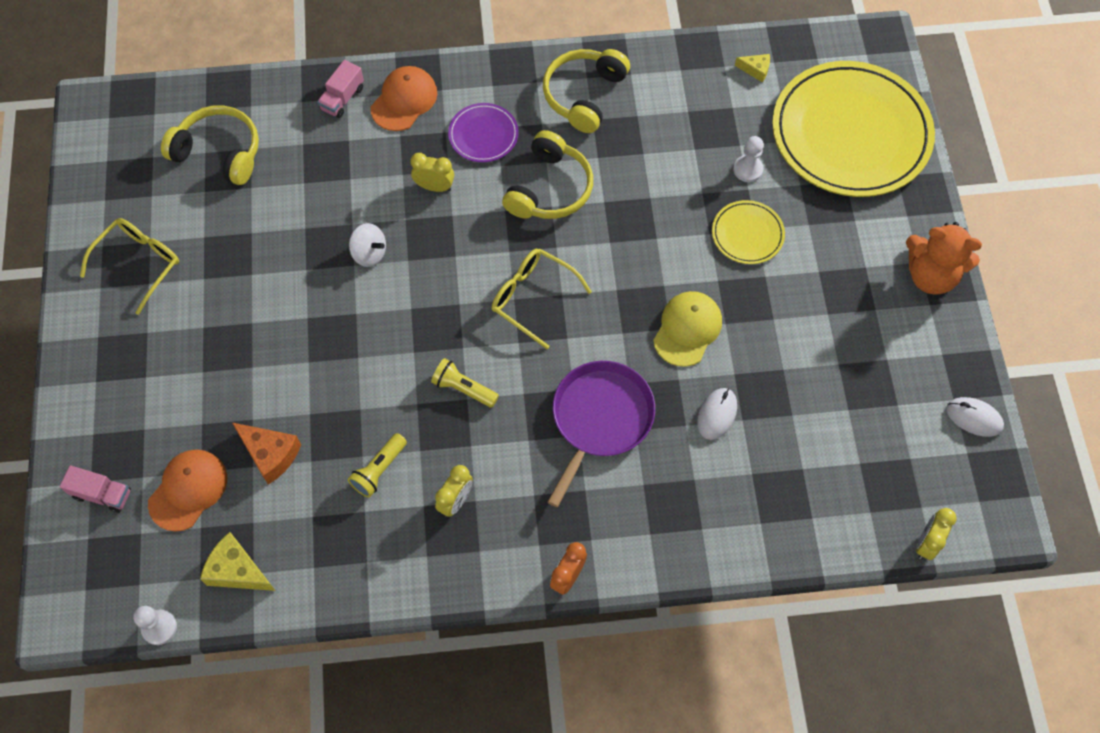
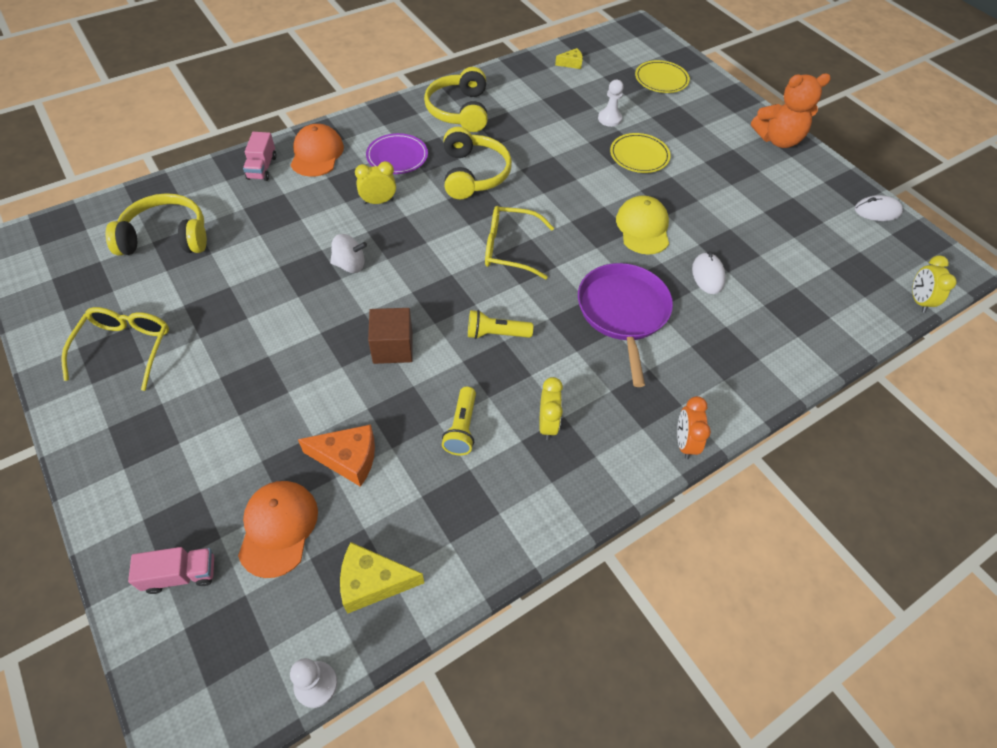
camera: 30 degrees left, 10 degrees down
(362, 361) = (393, 347): none -> brown cube
(850, 133) = (661, 79): yellow plate -> yellow plate, size x0.44

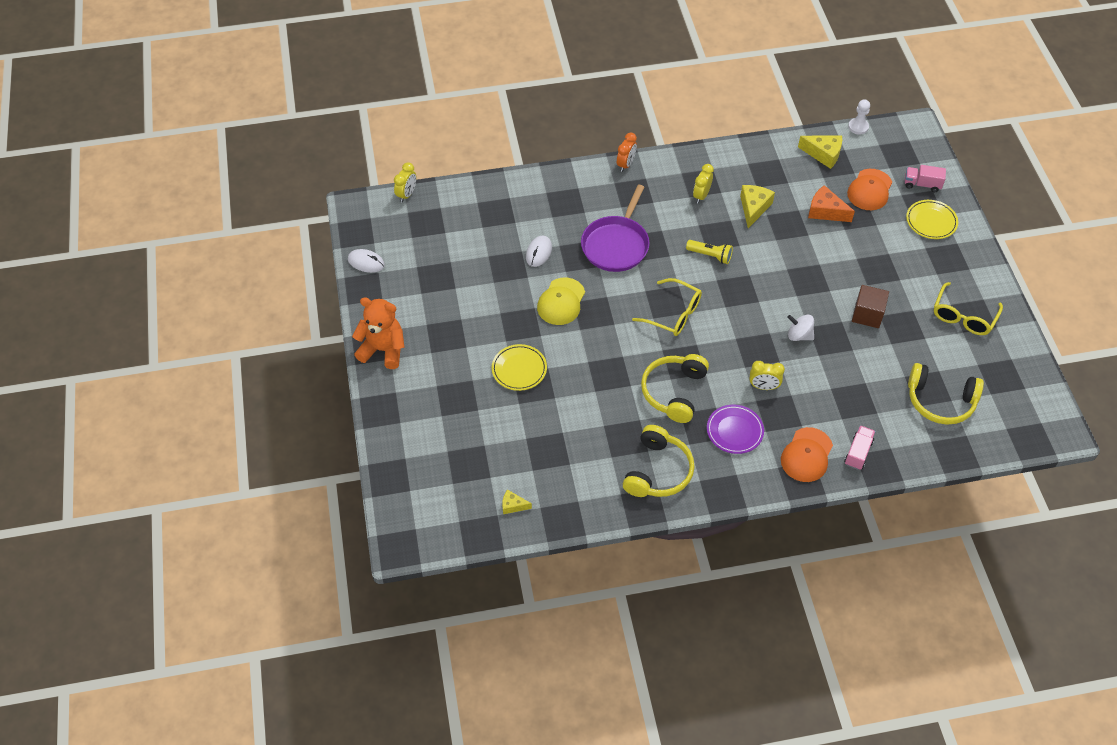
camera: 155 degrees left, 0 degrees up
(393, 347) = (783, 266): brown cube -> brown cube (867, 314)
(462, 428) = (753, 208): yellow flashlight -> yellow cheese
(609, 119) = (519, 418): white pawn -> none
(661, 79) = (435, 454): yellow plate -> yellow plate (931, 221)

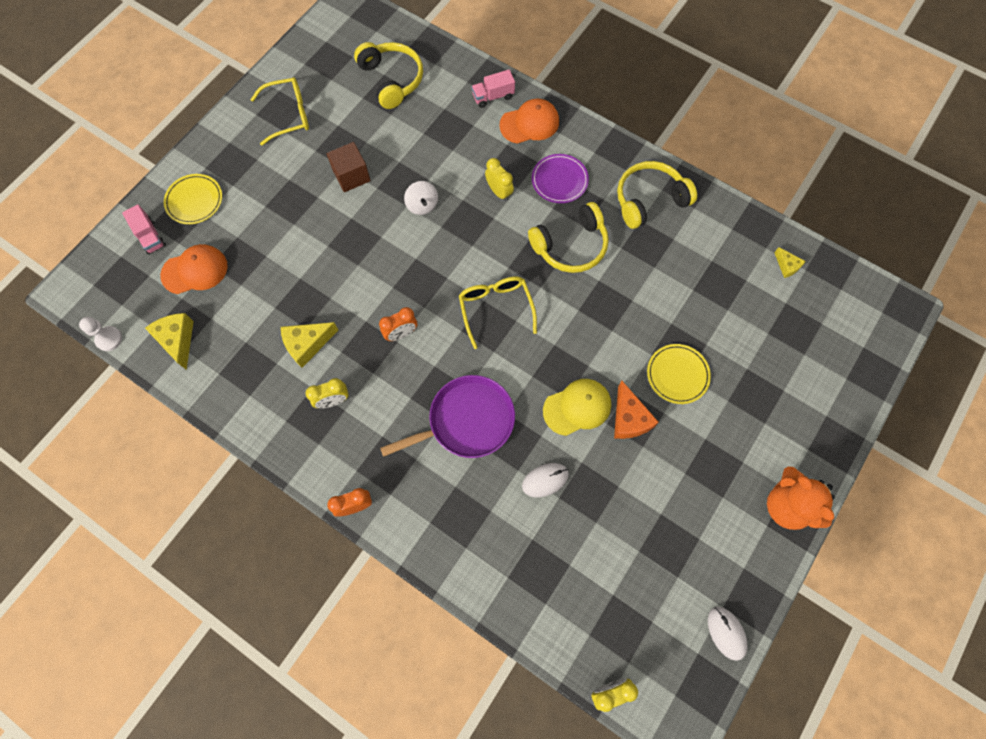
camera: 135 degrees left, 15 degrees up
(710, 255) = (401, 334): yellow flashlight -> orange clock
(825, 211) = (256, 285): orange cheese -> orange cheese (629, 418)

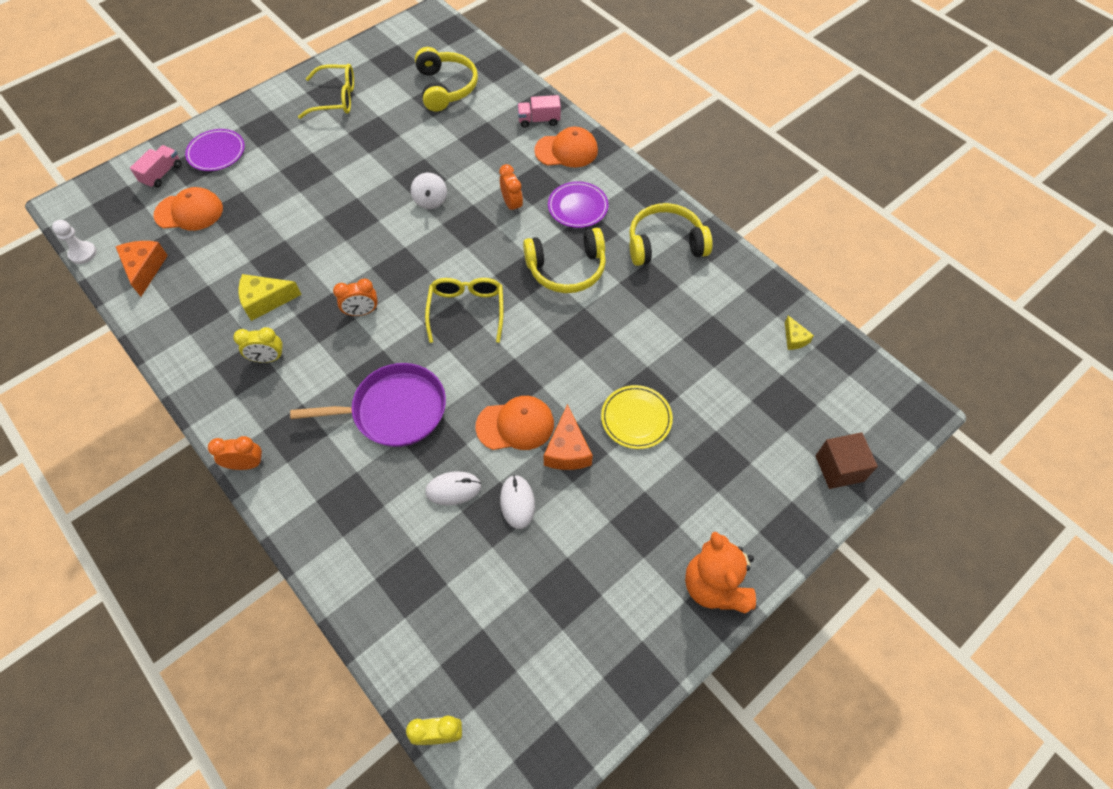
camera: 15 degrees right, 10 degrees down
(150, 236) = (162, 174): pink truck -> pink truck turned 135 degrees counterclockwise
(177, 340) = (145, 269): yellow cheese -> orange cheese
(194, 201) = (216, 152): yellow plate -> purple plate
(351, 176) = (373, 161): brown cube -> brown cube (839, 468)
(499, 192) = (512, 205): yellow clock -> orange clock
(577, 407) = (515, 425): yellow cap -> orange cap
(726, 633) = (597, 707): white mouse -> white mouse (517, 502)

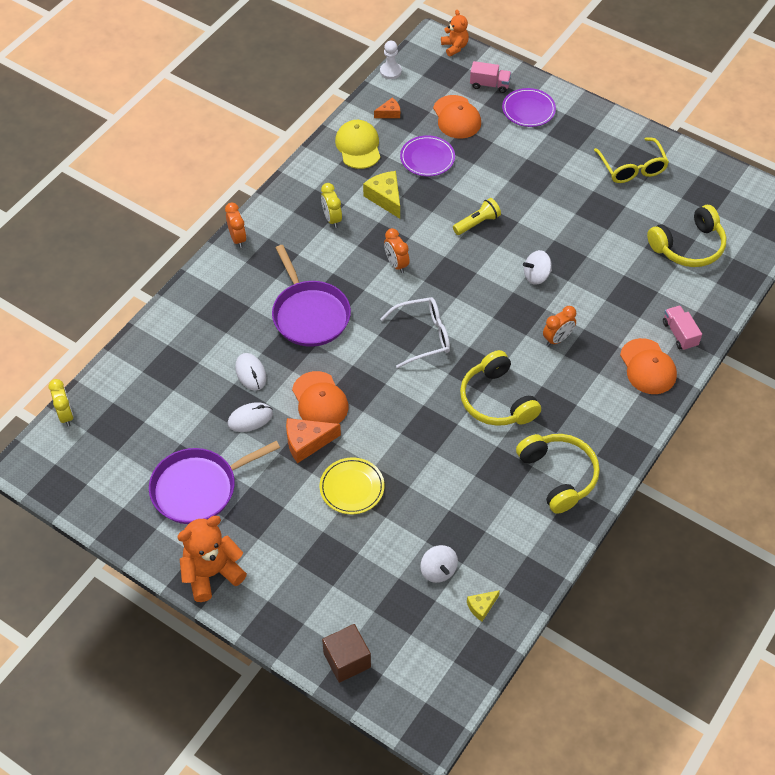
camera: 75 degrees right, 5 degrees down
(88, 189) = (454, 47): none -> orange teddy bear
(145, 269) = (389, 113): orange cheese -> orange cheese, size x0.58
(176, 309) = (358, 146): none -> yellow cap
(341, 230) = (477, 223): none -> yellow flashlight
(466, 310) = (423, 336): yellow glasses -> white glasses
(578, 207) = (576, 392): purple plate -> purple plate (427, 158)
(597, 579) = (198, 488): none -> purple pan
(749, 364) = (438, 570): none -> white spinning top

